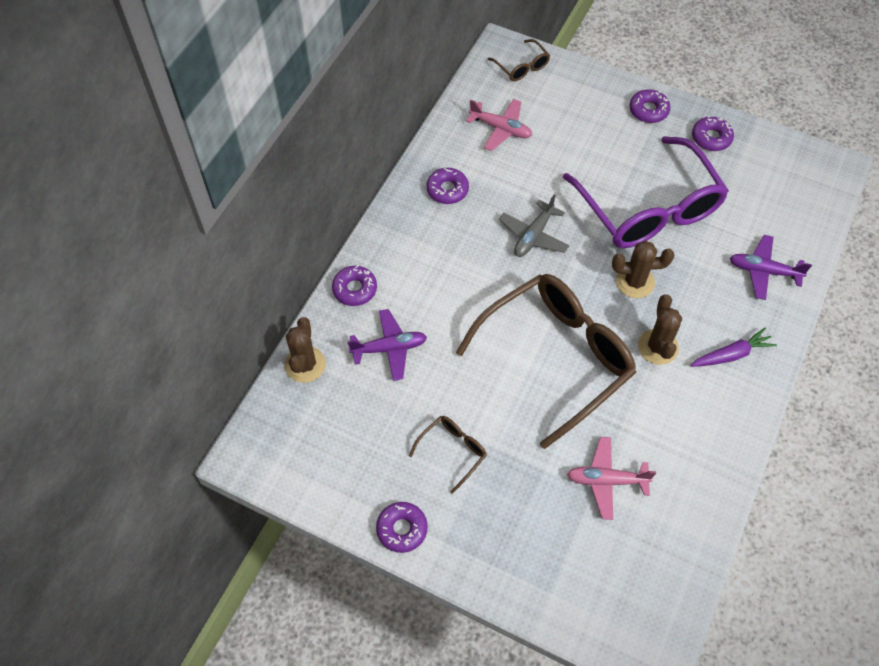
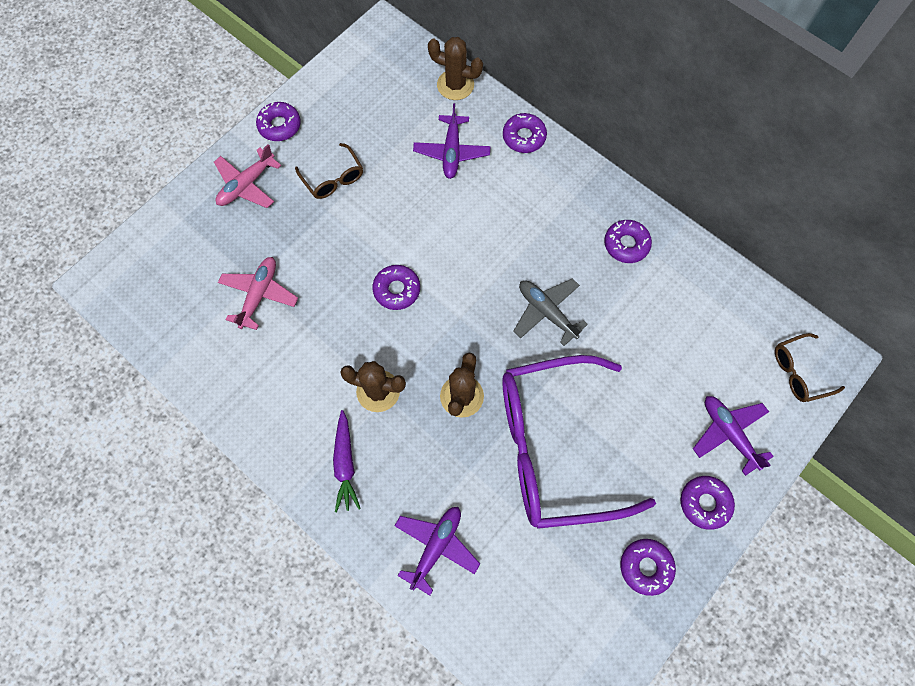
camera: 105 degrees right, 10 degrees up
(501, 129) = (703, 320): pink plane -> pink plane (247, 185)
(556, 358) = (397, 290): brown glasses -> purple donut
(589, 102) = (728, 433): none -> purple plane

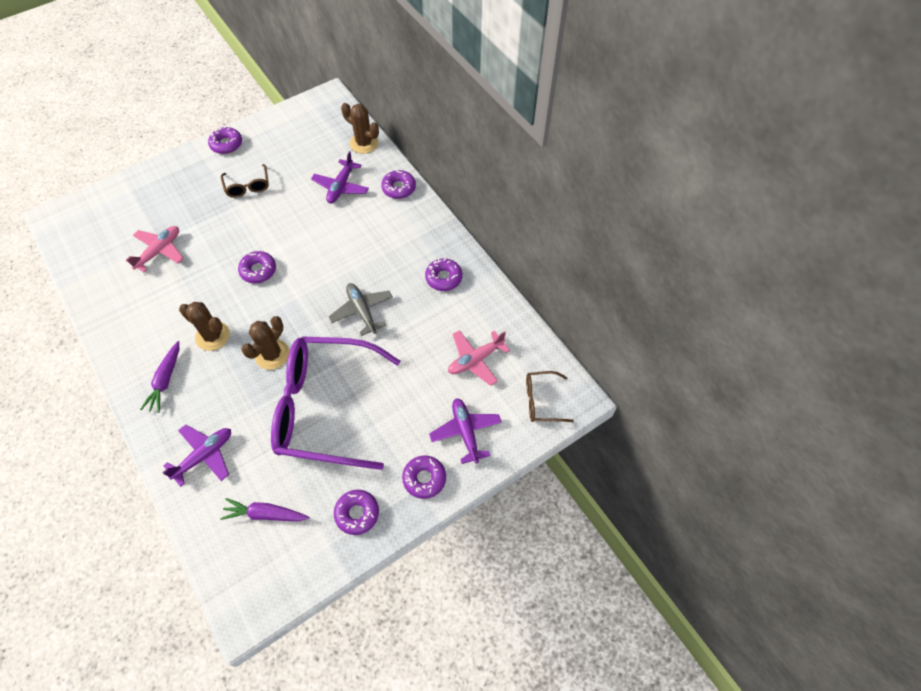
camera: 15 degrees right, 10 degrees down
(247, 185) = (185, 177): pink plane -> pink plane (475, 360)
(540, 598) = (265, 514): none -> purple carrot

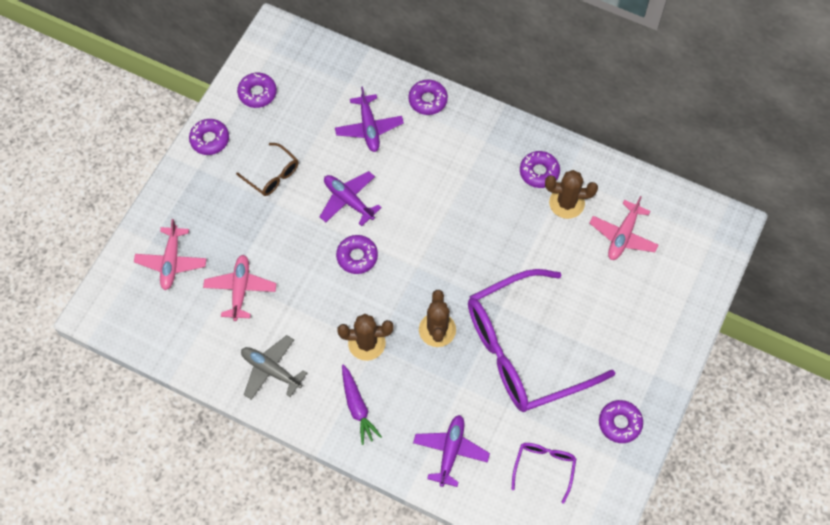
camera: 30 degrees left, 5 degrees up
(131, 210) = (171, 262): none -> pink plane
(265, 514) = (544, 468): purple carrot -> purple glasses
(362, 311) = (488, 244): grey plane -> grey plane (271, 370)
(364, 143) = (355, 67): brown cactus -> brown cactus (566, 203)
(424, 478) = (653, 363): purple donut -> purple donut (257, 93)
(465, 432) = (659, 305): purple plane -> purple plane (348, 200)
(542, 401) = (704, 242): brown glasses -> none

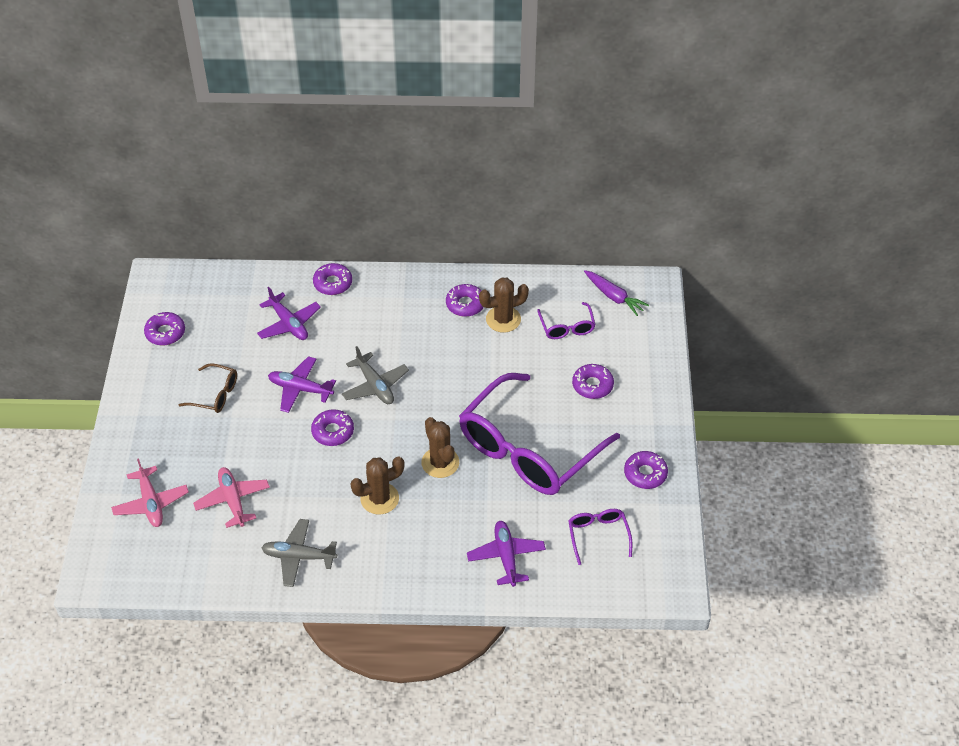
camera: 25 degrees left, 15 degrees down
(210, 140) = (137, 387): purple donut -> purple donut (592, 385)
(357, 407) = (399, 555): purple carrot -> purple carrot (614, 297)
(416, 225) = (375, 385): none -> grey plane
(623, 236) = (567, 327): pink plane -> purple glasses

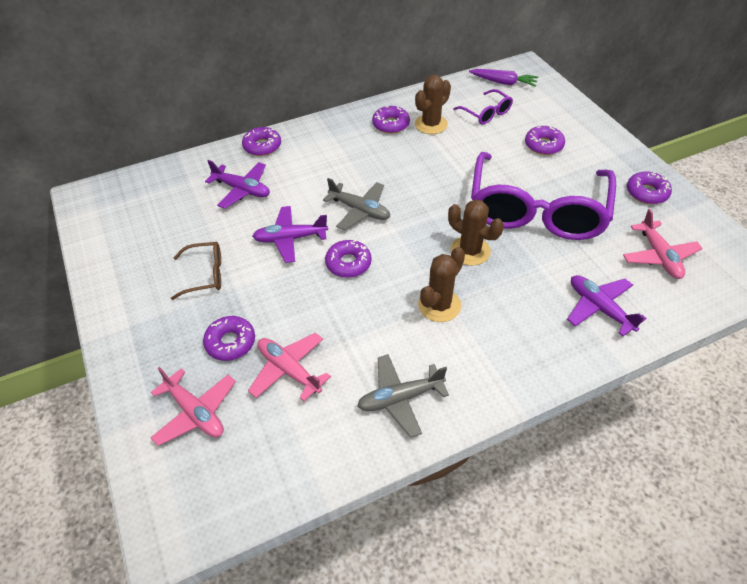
camera: 25 degrees left, 0 degrees up
(165, 333) = (119, 239): purple donut -> purple donut (230, 342)
(598, 536) = (659, 256): purple glasses -> pink plane

